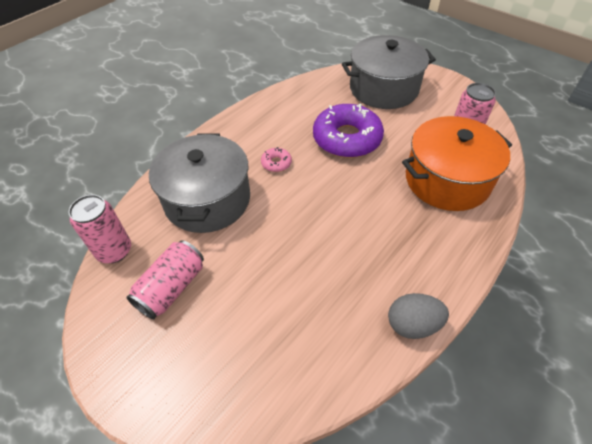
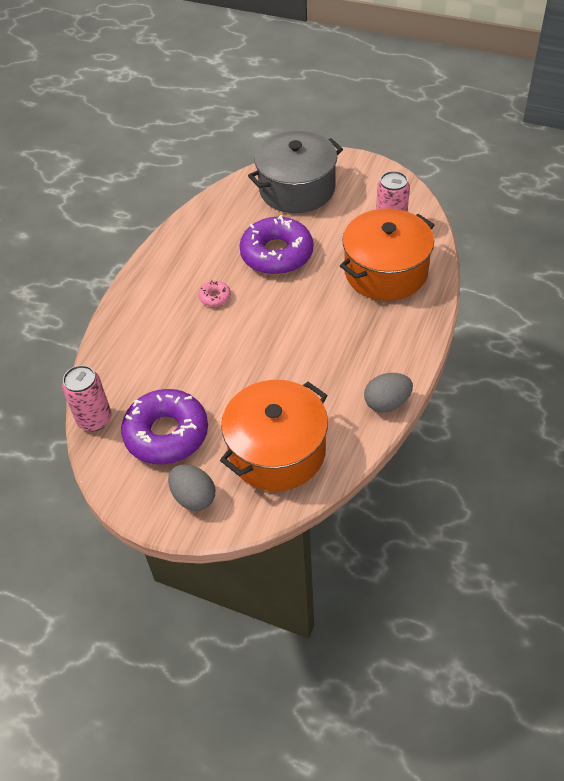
camera: 15 degrees left, 0 degrees up
(164, 373) = (194, 497): none -> grey egg
(172, 287) = (166, 434): pink can -> purple donut
(207, 199) = (161, 350): grey pot -> none
(274, 345) = (277, 451): none -> orange pot

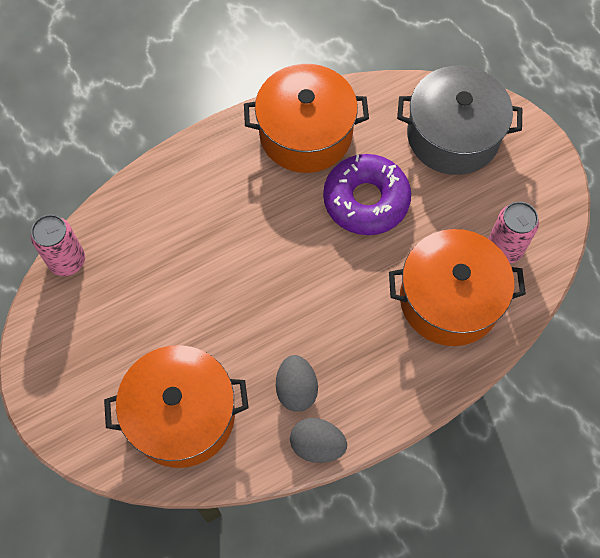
camera: 35 degrees right, 15 degrees up
(166, 434) = (110, 322): purple donut -> none
(194, 497) = (79, 404): grey egg -> grey egg (296, 389)
(198, 243) = (305, 133): none -> orange pot
(215, 297) = (269, 207): pink donut -> none

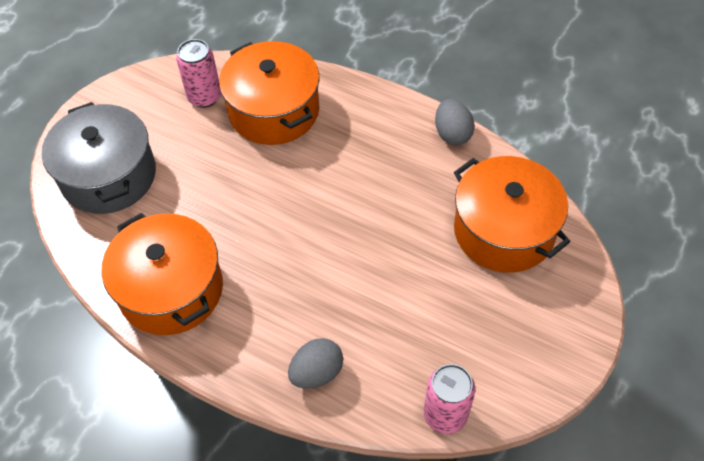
camera: 120 degrees left, 10 degrees down
(296, 389) = (421, 168): grey egg -> grey egg (317, 373)
(366, 200) = (217, 206): purple donut -> none

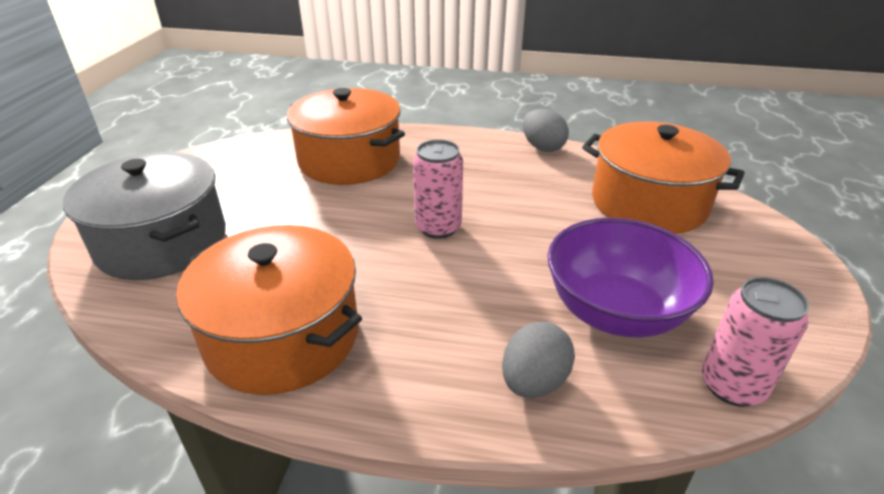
camera: 20 degrees left, 20 degrees down
(204, 97) = (266, 162): pink can -> pink can (438, 227)
(405, 334) = (616, 312): none -> purple bowl

